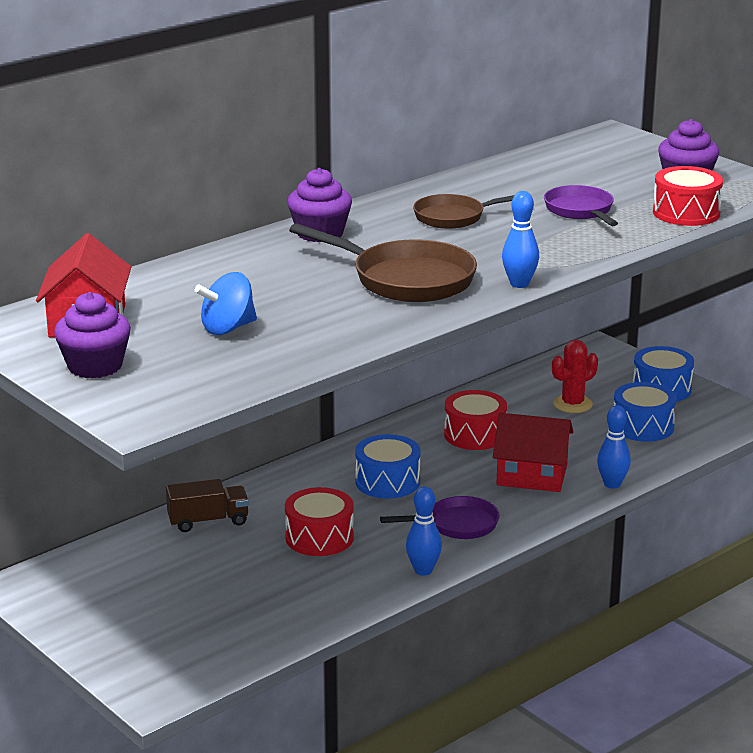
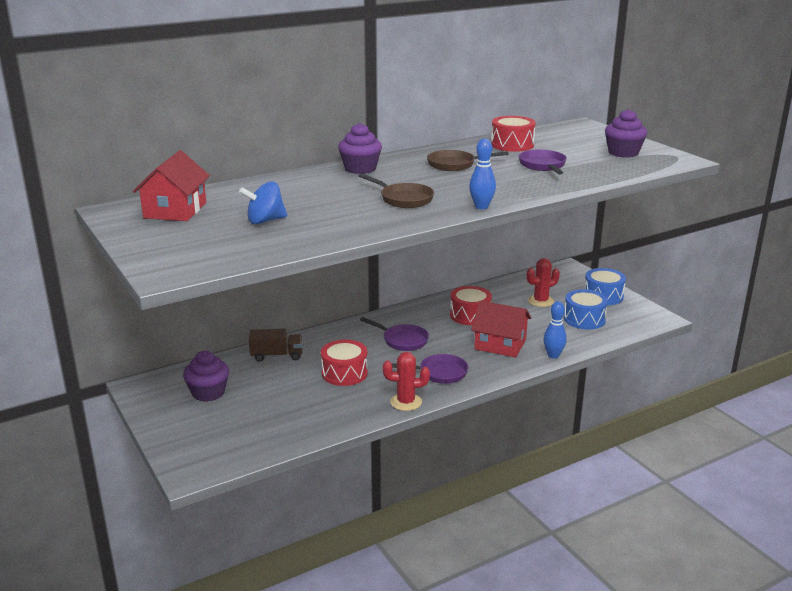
camera: 10 degrees right, 0 degrees up
(95, 366) = (161, 238): purple cupcake -> purple cupcake (208, 393)
(387, 482) = (402, 340): blue drum -> purple pan
(406, 279) = (403, 199): brown pan -> brown pan, size x0.63
(423, 570) = (406, 402): blue bowling pin -> red cactus
(686, 213) = (617, 171): red drum -> red drum (512, 145)

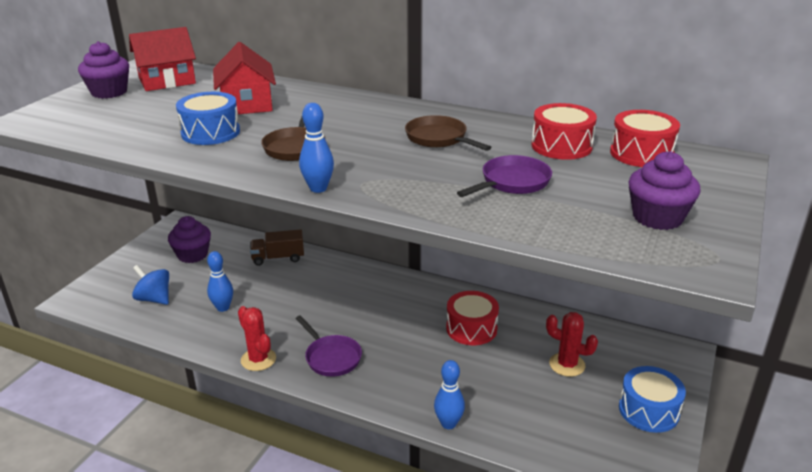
camera: 55 degrees right, 5 degrees up
(265, 221) = (173, 114): blue spinning top -> blue spinning top (154, 299)
(277, 356) = (278, 258): brown truck -> brown truck turned 120 degrees clockwise
(315, 399) = (223, 308): none -> blue bowling pin
(344, 373) = (280, 303): red drum -> red drum (641, 153)
(360, 169) = (360, 105): purple cupcake -> purple cupcake (109, 92)
(402, 340) = (372, 309): purple pan -> none
(500, 344) = (431, 374): red house -> red house (247, 103)
(584, 319) = (566, 416): blue drum -> blue drum (210, 132)

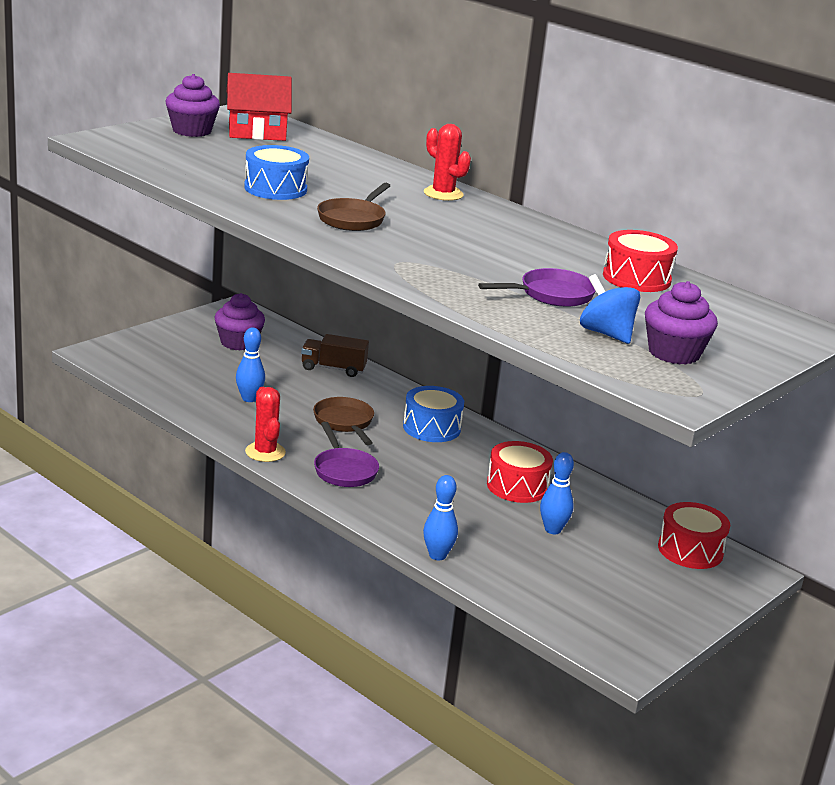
camera: 15 degrees right, 5 degrees down
(154, 299) = (179, 373): blue spinning top -> blue spinning top (606, 334)
(247, 103) = (328, 171): red house -> none
(318, 188) = (352, 256): blue bowling pin -> blue bowling pin (552, 530)
(439, 138) = (509, 244): brown pan -> brown pan (344, 422)
(567, 365) = (606, 544): red cactus -> red cactus (443, 194)
(641, 153) = (719, 303): red drum -> red drum (690, 550)
(648, 410) = (670, 605): blue drum -> blue drum (431, 428)

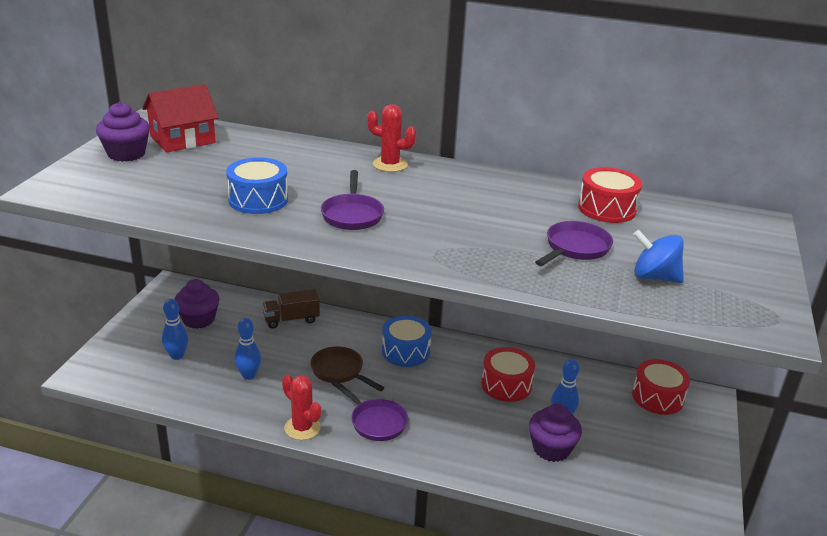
camera: 25 degrees left, 5 degrees up
(353, 219) = (352, 215): brown pan -> purple pan
(437, 555) = (508, 481): blue bowling pin -> blue bowling pin (177, 356)
(674, 353) = (716, 280): purple cupcake -> purple cupcake (551, 448)

